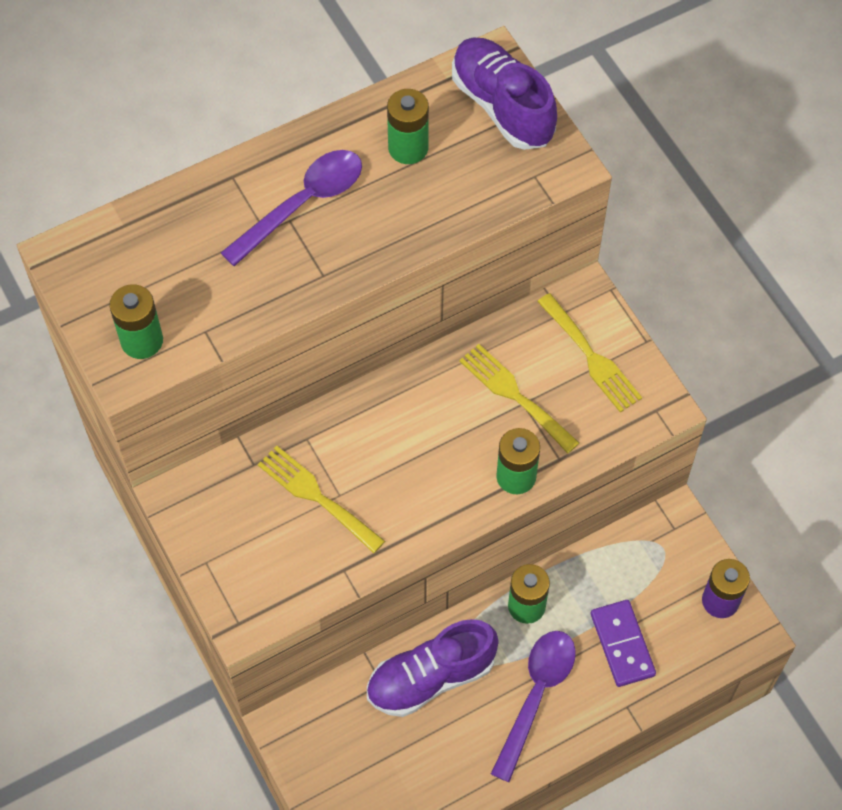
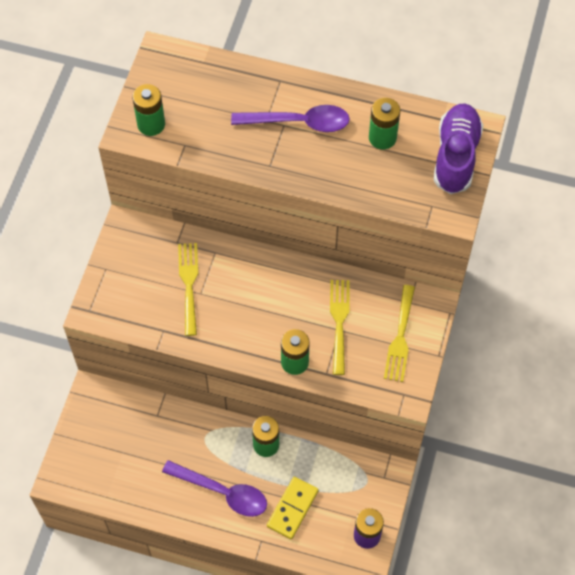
camera: 45 degrees right, 0 degrees up
(431, 677) = (182, 435): purple shoe -> none
(536, 696) = (222, 492): purple spoon -> purple spoon turned 45 degrees clockwise
(622, 644) = (292, 508): purple domino -> yellow domino

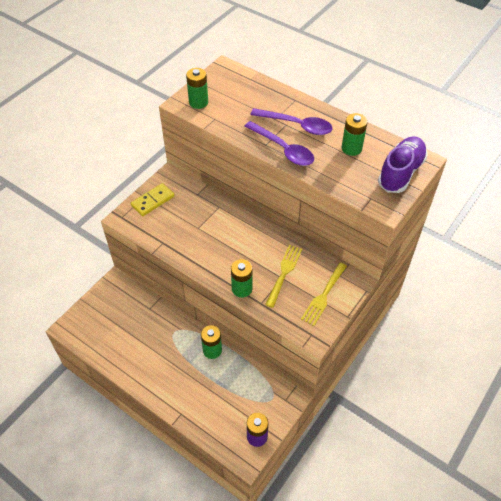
camera: 20 degrees right, 10 degrees down
(189, 284) = (193, 220): yellow fork -> none
(222, 492) = (169, 371): purple spoon -> purple spoon (283, 149)
(292, 508) = (212, 399): yellow domino -> yellow domino (153, 201)

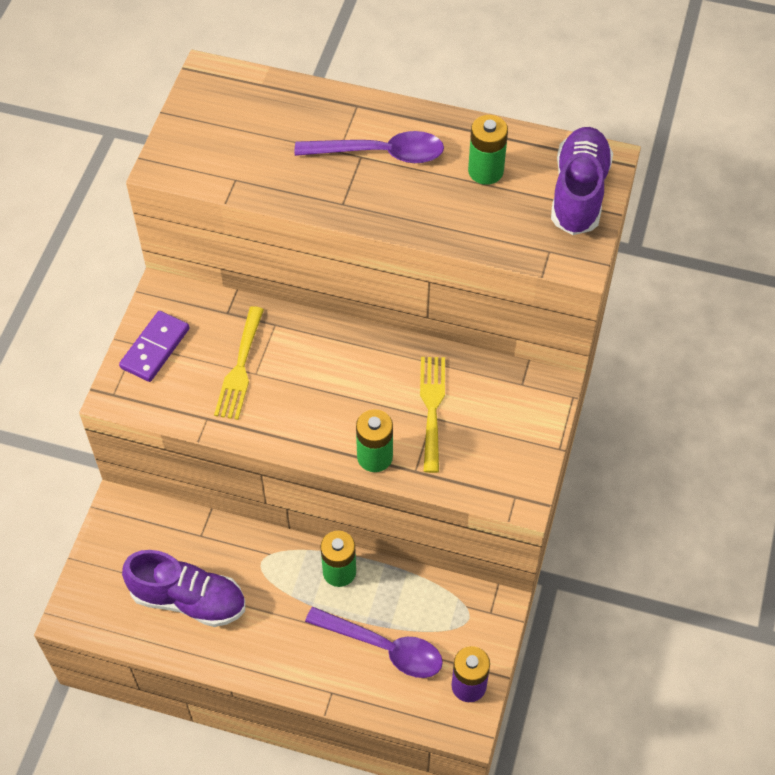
camera: 20 degrees left, 5 degrees up
(128, 339) = (188, 599): none -> purple shoe
(153, 201) = (155, 348): yellow domino -> purple domino
(198, 102) = (193, 156): green battery -> none
(283, 149) = (376, 204): purple spoon -> purple spoon (384, 647)
(323, 296) = (510, 427): yellow fork -> yellow fork (240, 368)

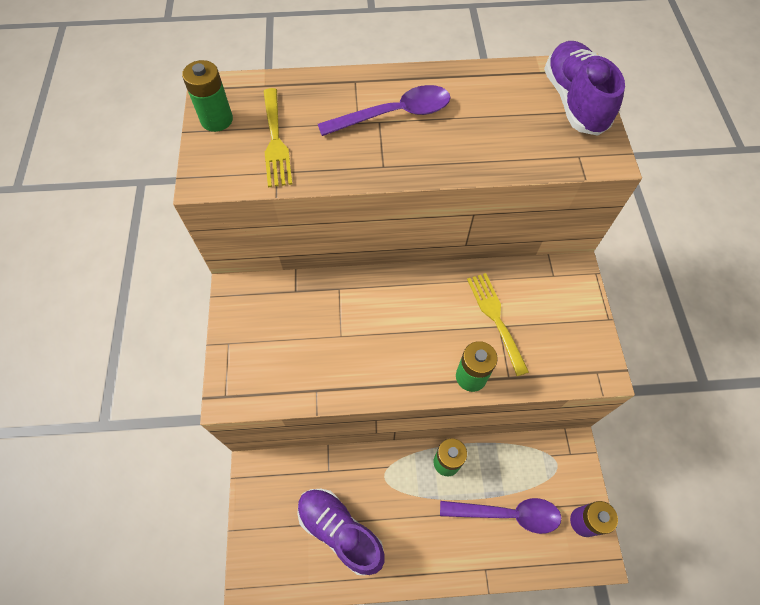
camera: 20 degrees left, 5 degrees up
(155, 348) = (246, 342): purple domino -> none
(188, 599) = (340, 531): purple shoe -> purple shoe turned 135 degrees counterclockwise
(240, 368) = (326, 336): yellow fork -> yellow fork (275, 141)
(485, 171) = (490, 105): green battery -> green battery (217, 120)

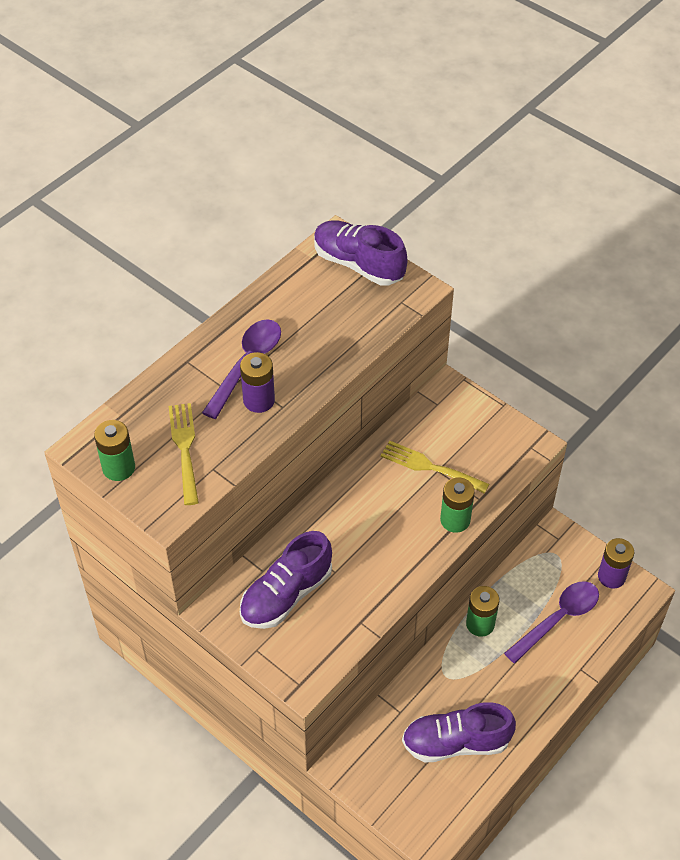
camera: 45 degrees left, 10 degrees down
(275, 141) = (184, 448): yellow fork -> yellow fork turned 135 degrees counterclockwise
(290, 322) = (286, 595): none -> purple shoe
(371, 148) = (259, 400): none -> purple battery

